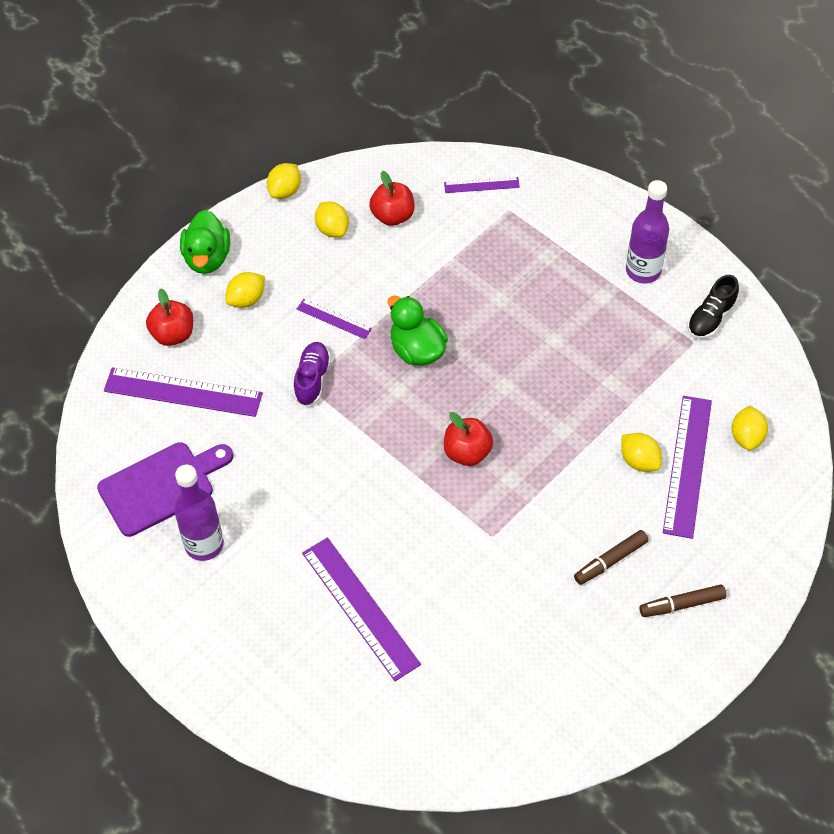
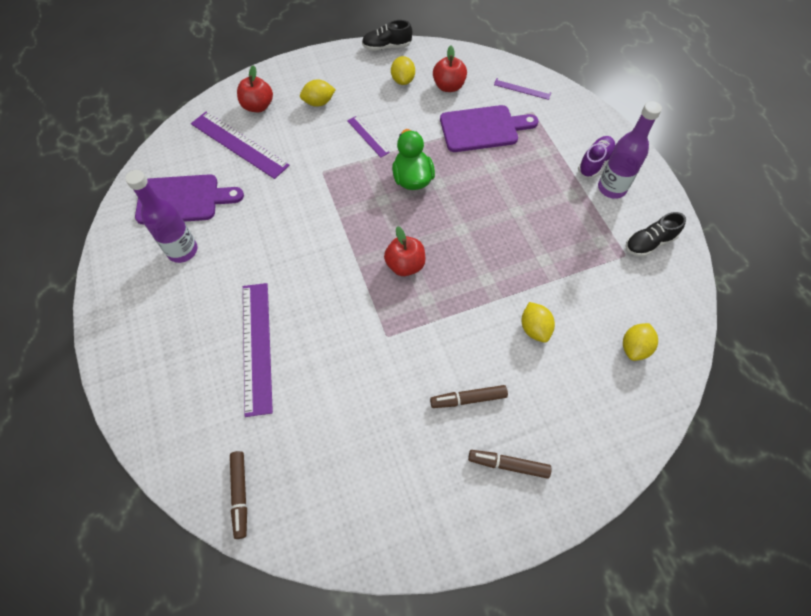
camera: 25 degrees right, 5 degrees up
(207, 258) = (311, 68): green duck -> none
(285, 191) = (387, 47): yellow lemon -> black shoe
(312, 379) = (328, 170): purple shoe -> purple shoe (594, 163)
(438, 753) = (240, 495): none -> brown marker
(463, 255) = (483, 129): none -> purple cutting board
(688, 466) = (572, 349): purple ruler -> none

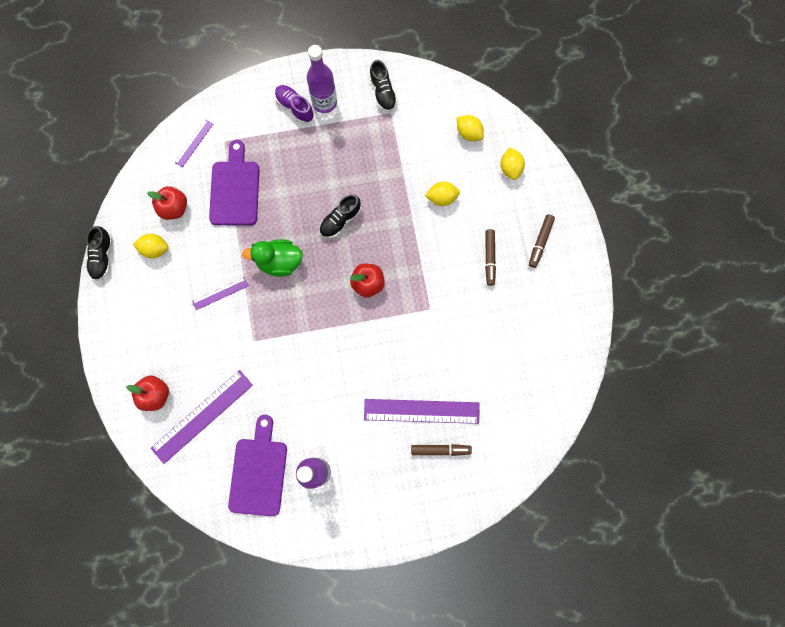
camera: 80 degrees left, 15 degrees up
(240, 495) = (536, 429): brown marker -> brown marker (440, 450)
(319, 103) = (165, 334): yellow lemon -> yellow lemon (510, 168)
(474, 226) = (340, 220): none -> black shoe

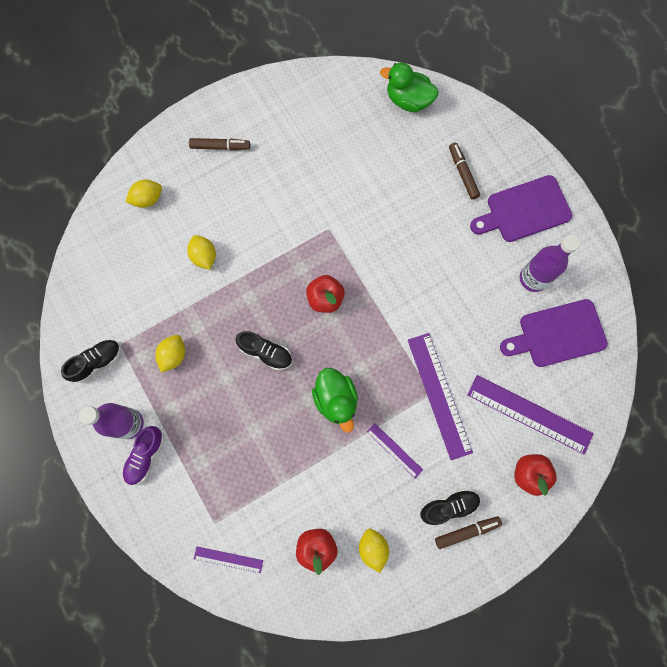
camera: 110 degrees left, 0 degrees up
(103, 257) = (404, 607): black shoe -> black shoe (448, 506)
(235, 189) = (269, 485): purple cutting board -> purple cutting board (524, 210)
(421, 411) = (433, 202): purple ruler -> purple ruler (439, 395)
(468, 133) = (119, 253): yellow lemon -> yellow lemon (173, 355)
(489, 258) = (254, 189): brown marker -> brown marker (467, 531)
(533, 428) = (408, 100): none -> green duck

